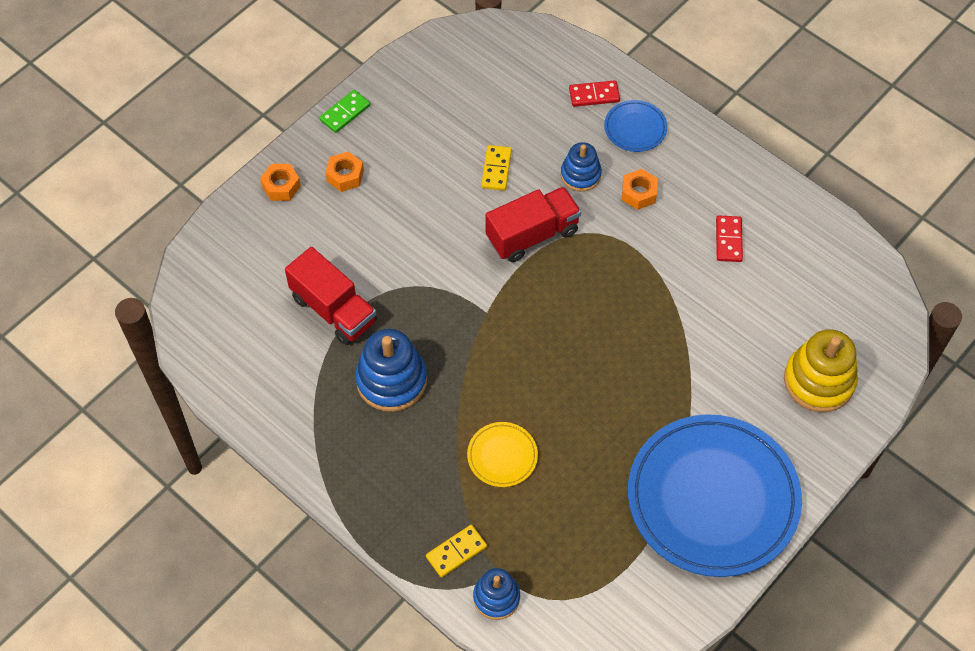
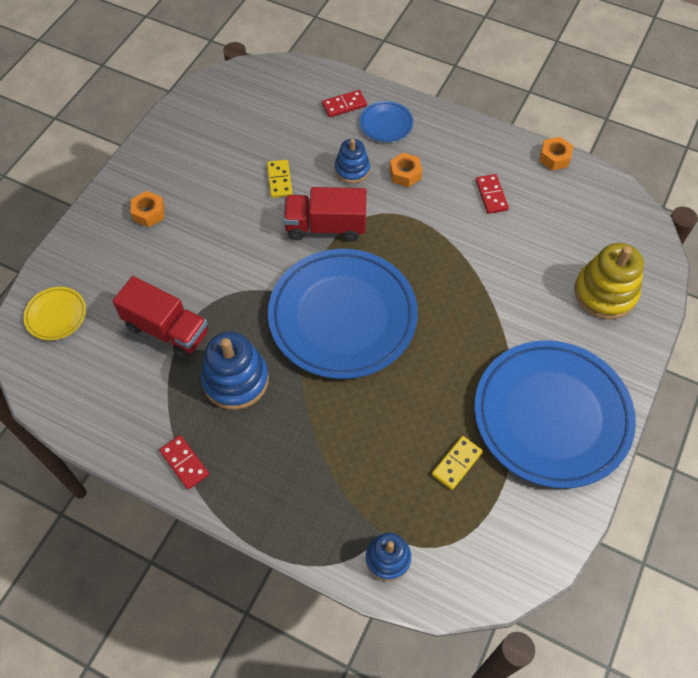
camera: 15 degrees left, 0 degrees up
(281, 186) = (93, 234): orange nut -> orange nut (554, 158)
(318, 452) = (184, 463): none -> red domino
(345, 113) = (136, 161): green domino -> none
(456, 552) = (338, 524): yellow domino -> yellow domino (457, 463)
(502, 456) = (355, 424): yellow plate -> yellow plate (56, 315)
(522, 339) = (342, 317): none -> blue plate
(532, 235) = (326, 226): red truck -> red truck turned 135 degrees counterclockwise

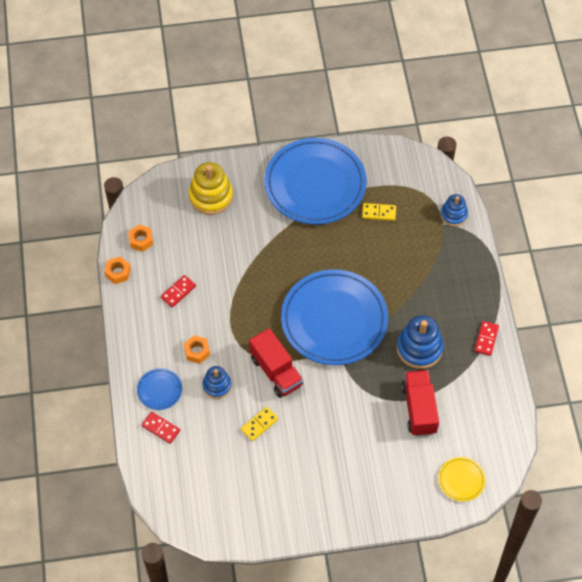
camera: 125 degrees left, 0 degrees up
(149, 213) = (347, 486): orange nut -> orange nut (141, 240)

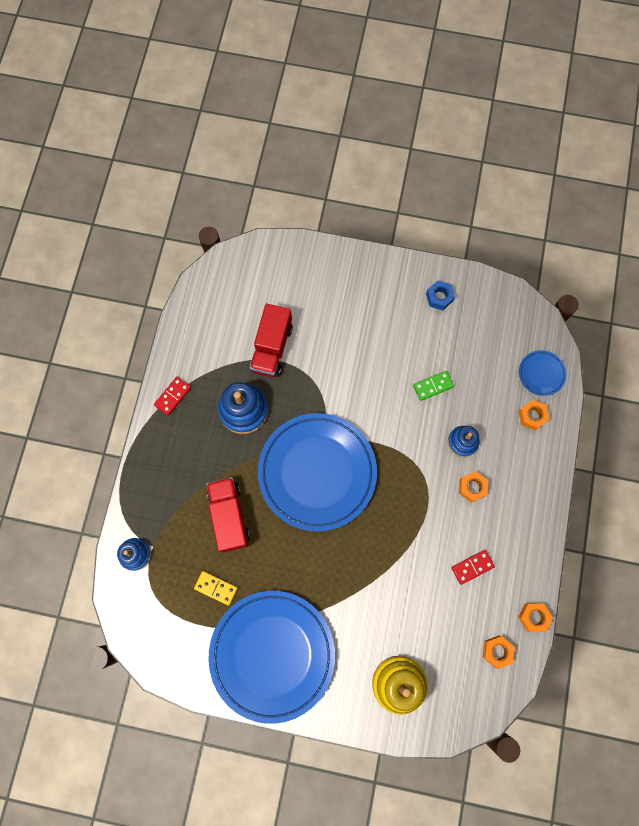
camera: 160 degrees left, 15 degrees up
(159, 390) = (522, 457): blue plate -> blue plate (541, 374)
(160, 428) = (532, 416): red domino -> orange nut
(259, 424) = (433, 386): yellow domino -> green domino
(276, 371) = (397, 436): red truck -> red truck (229, 516)
(281, 510) = (439, 297): none -> blue nut
(461, 480) = (263, 268): yellow plate -> none

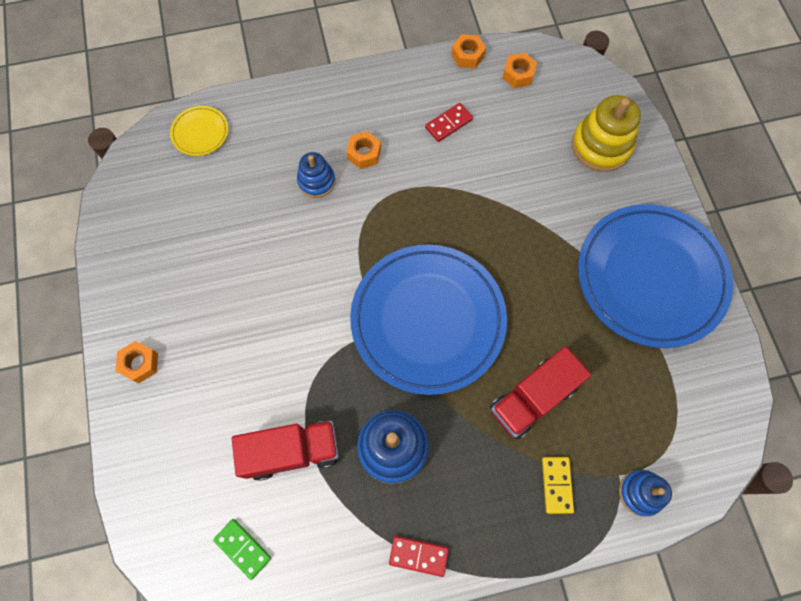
camera: 115 degrees left, 5 degrees down
(216, 588) = (620, 372): yellow domino -> yellow domino (557, 485)
(433, 386) = (262, 237): green domino -> green domino (243, 548)
(439, 297) = (141, 274): blue nut -> none
(472, 567) = (448, 123): red domino -> red domino turned 75 degrees counterclockwise
(532, 416) = (255, 125): orange nut -> orange nut (140, 364)
(541, 374) = (200, 133): blue plate -> yellow plate

